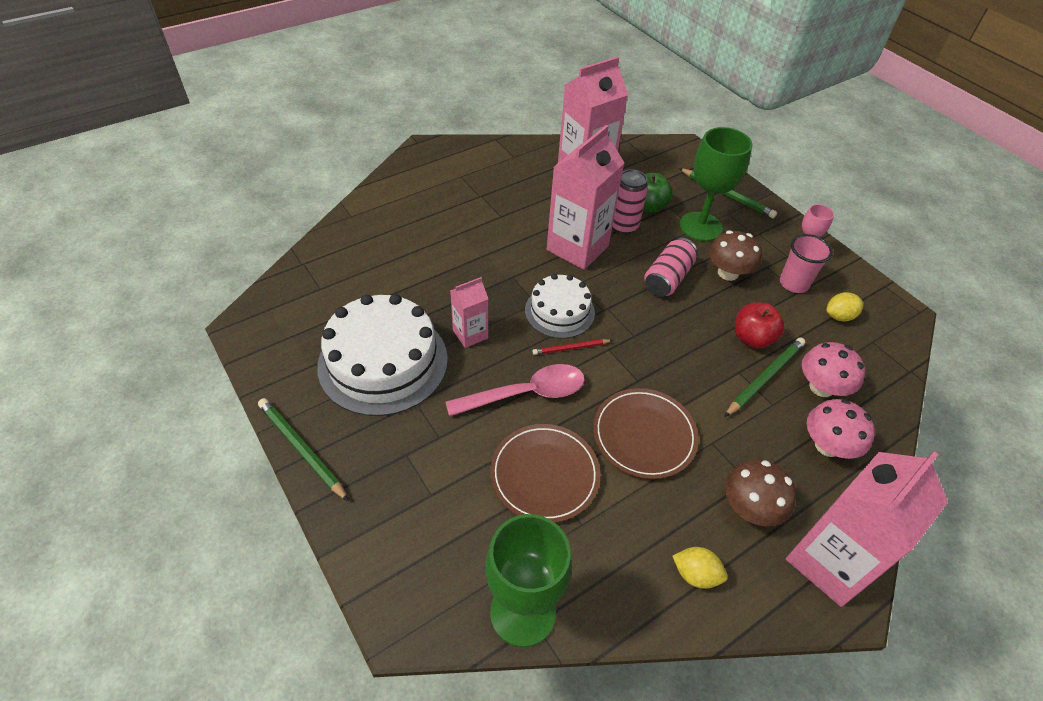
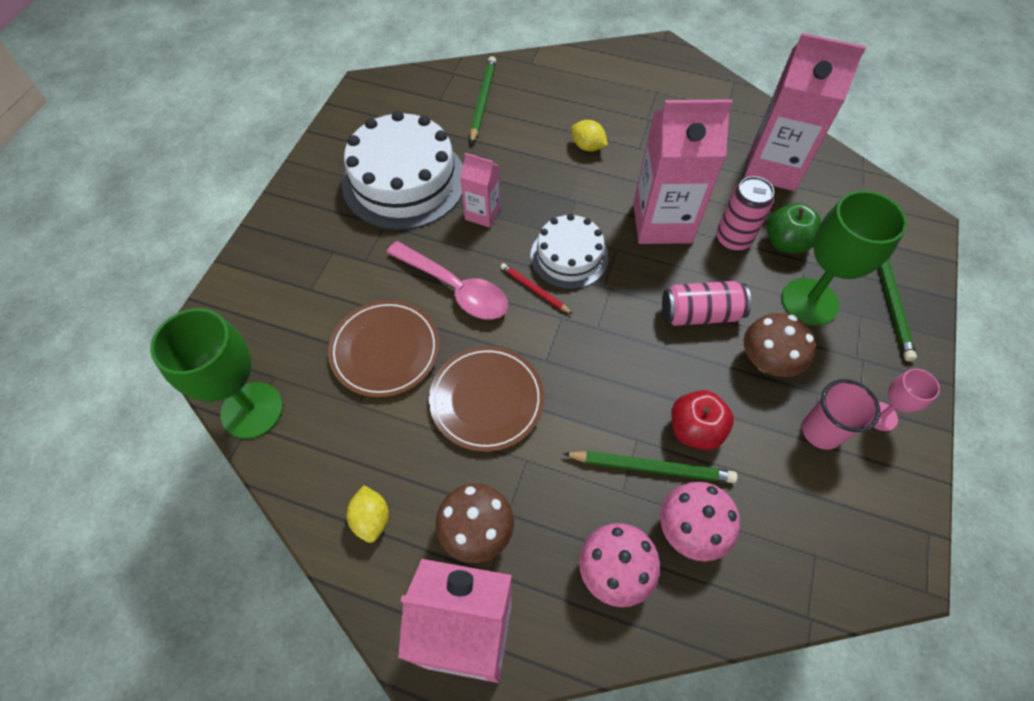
camera: 55 degrees right, 10 degrees up
(301, 449) = (289, 191): green pencil -> green pencil (482, 101)
(839, 316) = (819, 501): yellow lemon -> yellow lemon (587, 146)

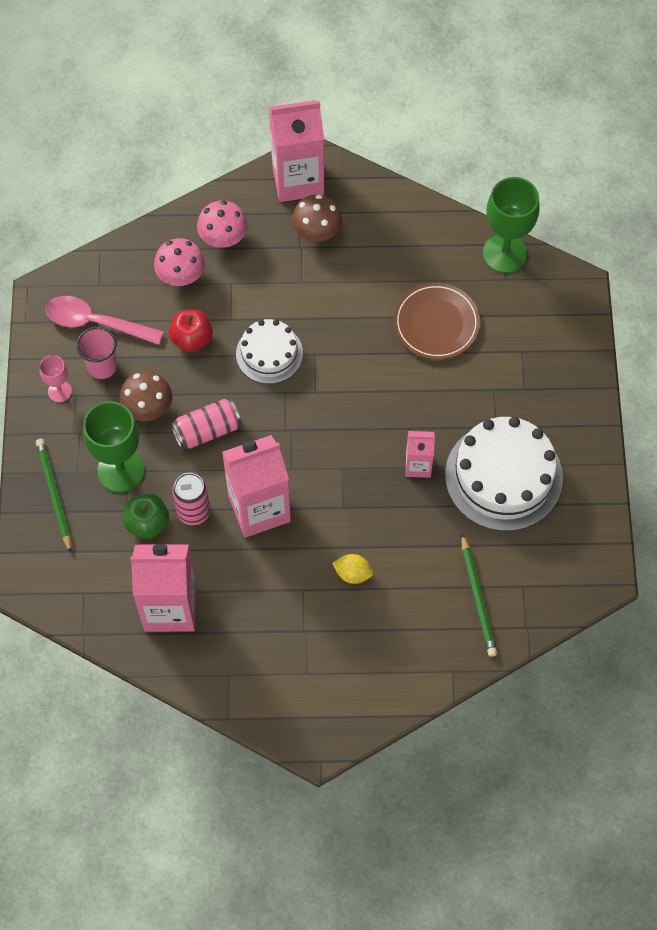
camera: 160 degrees right, 5 degrees up
(371, 519) = (386, 217): yellow lemon -> none
(455, 288) = (408, 389): pink spoon -> pink spoon (95, 323)
(487, 400) = (345, 312): brown plate -> none
(534, 290) = (345, 408): red pencil -> none
(569, 256) = (328, 448): white cake -> white cake (269, 353)
(651, 467) = (216, 304): green pencil -> none

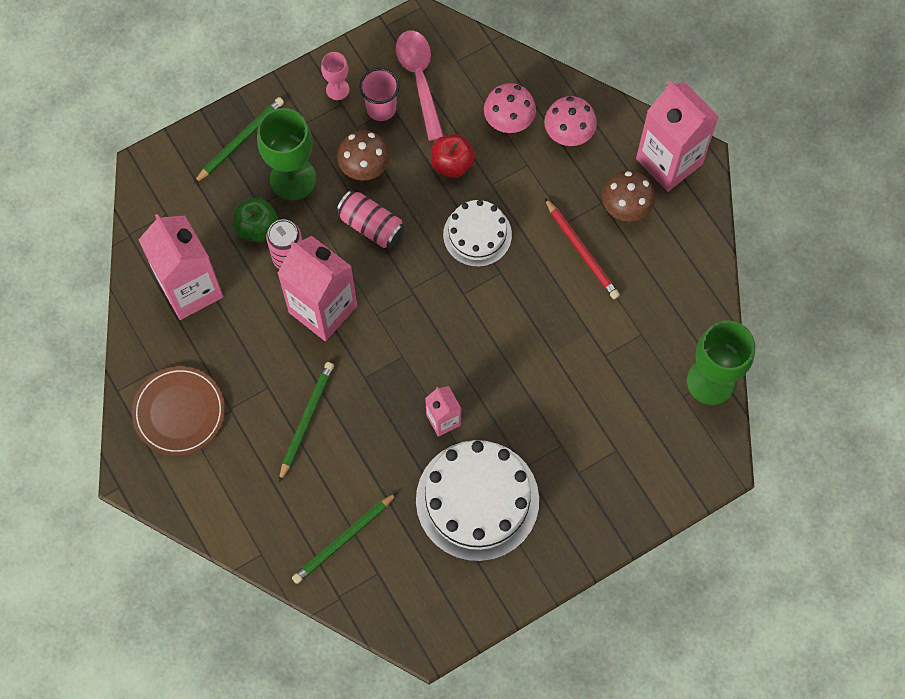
camera: 60 degrees right, 5 degrees up
(334, 284) = (582, 250): none -> red pencil
(353, 573) = (306, 420): yellow lemon -> green pencil
(436, 323) = (597, 359): brown plate -> brown plate (179, 412)

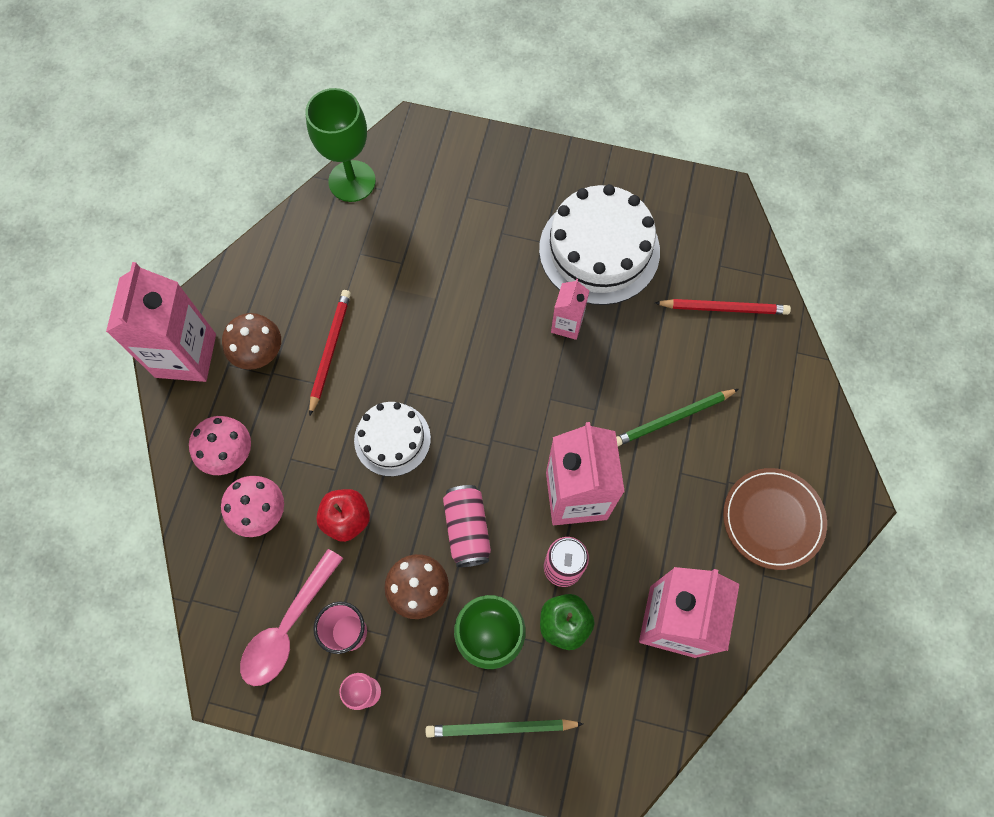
camera: 135 degrees left, 0 degrees up
(344, 539) = (723, 308): green pencil -> red pencil

